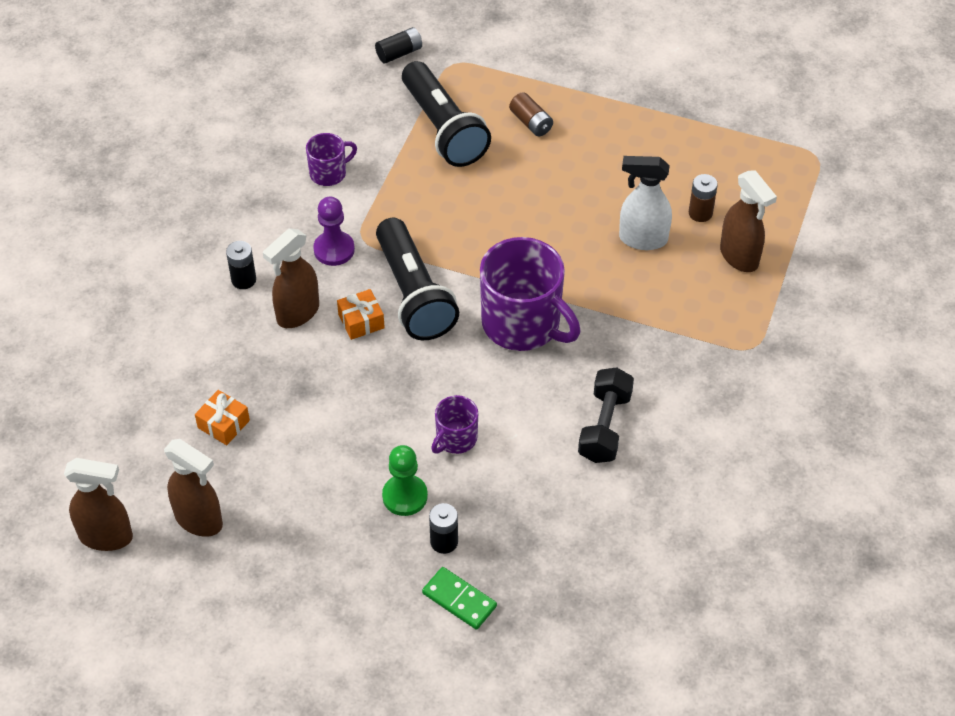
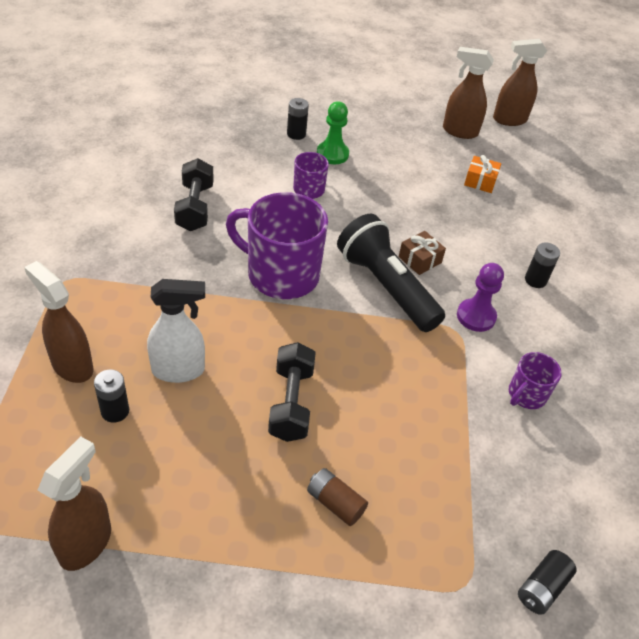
camera: 160 degrees right, 5 degrees down
(297, 313) = (474, 259): brown spray bottle -> brown spray bottle (86, 543)
(361, 321) = (420, 260): orange gift -> brown gift
(443, 129) = (434, 474): black flashlight -> none
(459, 600) = (276, 109): green domino -> none
(546, 197) = (291, 403): none -> black dumbbell
(700, 213) = (115, 411): brown battery -> black battery

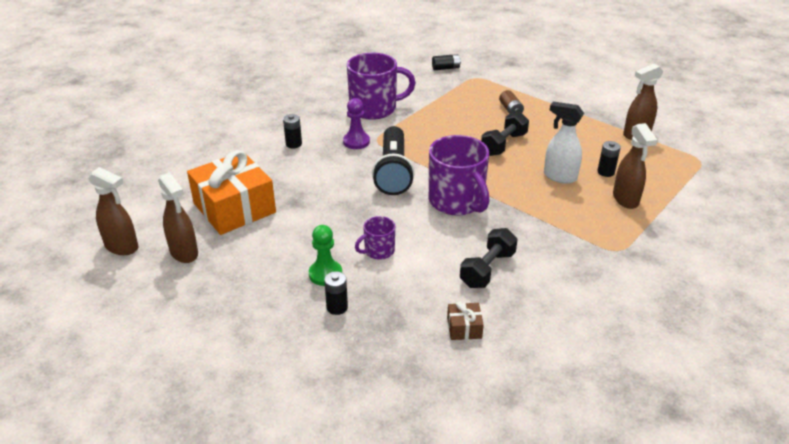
camera: 140 degrees left, 10 degrees down
(420, 260) = (352, 178): brown gift -> brown gift (464, 328)
(480, 181) = (234, 208): orange gift -> orange gift, size x2.42
(526, 395) = (374, 108): purple mug -> purple mug, size x2.00

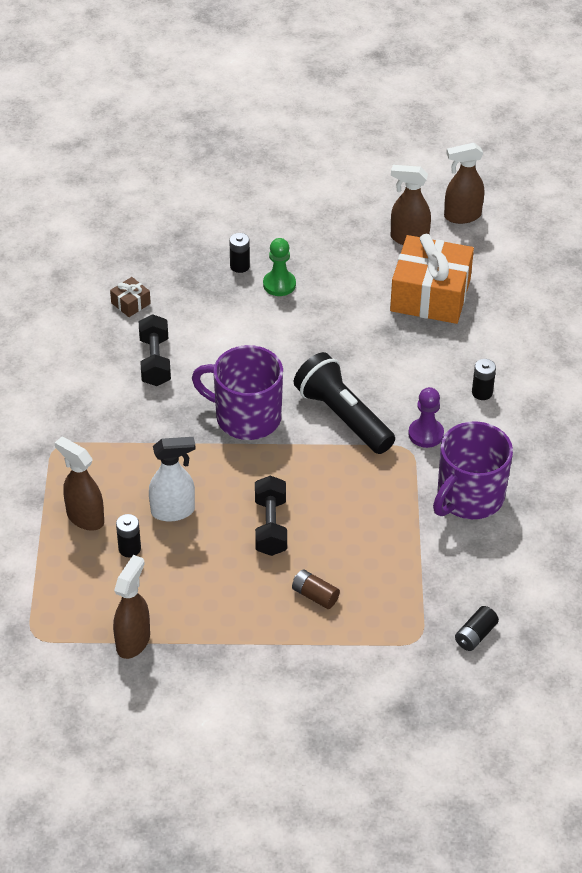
camera: 140 degrees right, 10 degrees up
(378, 251) = (261, 327): purple mug -> none

